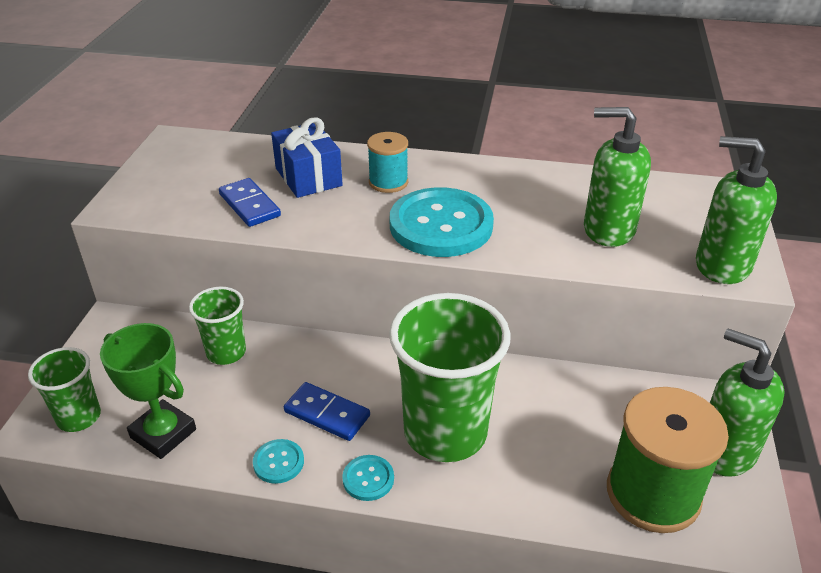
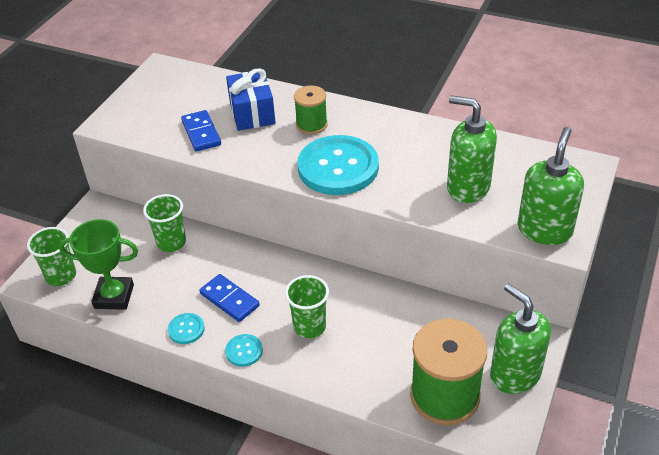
camera: 15 degrees right, 5 degrees up
(163, 433) = (114, 296): green trophy -> green trophy turned 45 degrees counterclockwise
(388, 182) = (311, 124): turquoise spool -> green spool
(445, 432) = (309, 326): green cup -> green cup, size x0.53
(722, 265) = (544, 230): green soap dispenser -> green soap dispenser turned 75 degrees clockwise

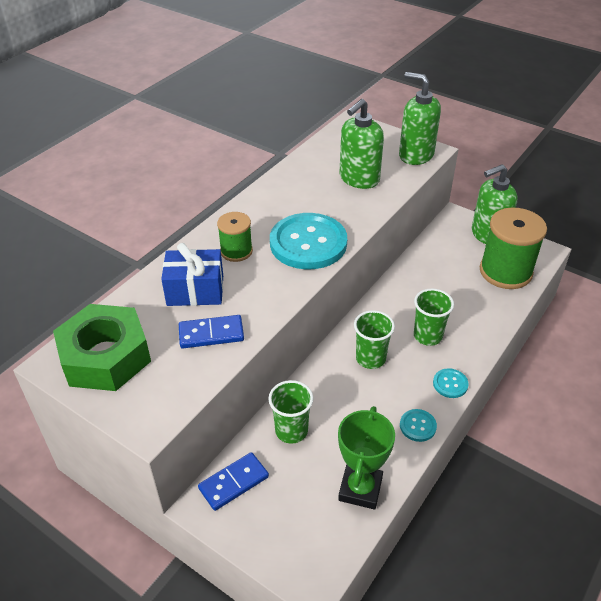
camera: 80 degrees left, 0 degrees up
(61, 276) = (315, 545): green cup -> green cup (370, 358)
(169, 87) = (106, 357): none -> green nut
(229, 300) = (385, 388): blue domino -> blue domino (234, 483)

